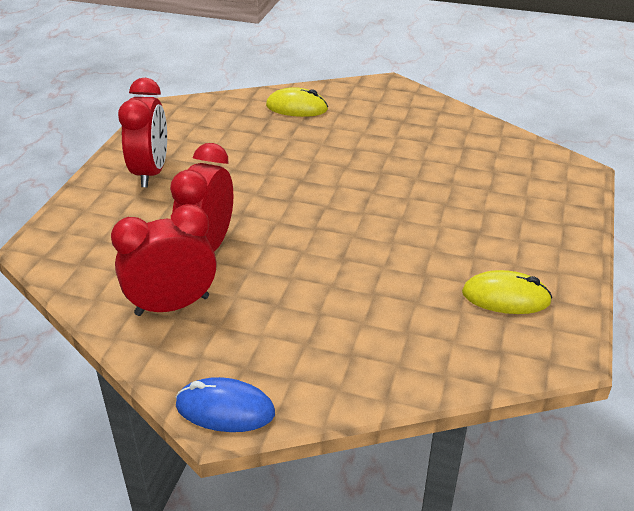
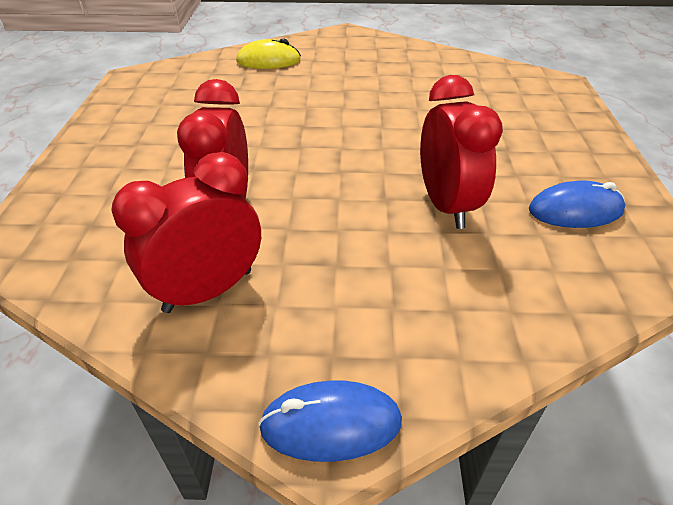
camera: 15 degrees left, 5 degrees up
(151, 173) = (133, 141): red clock -> red clock (446, 205)
(505, 297) = (575, 210): yellow mouse -> blue mouse

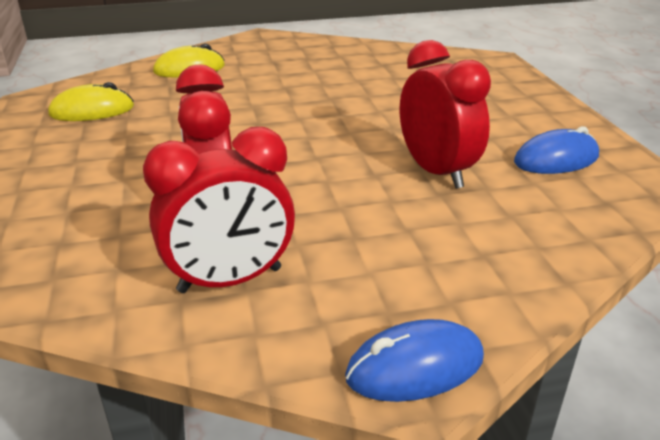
camera: 15 degrees left, 10 degrees down
(171, 94) = (92, 111): none -> yellow mouse
(208, 291) = (230, 280): red clock -> red clock turned 150 degrees counterclockwise

